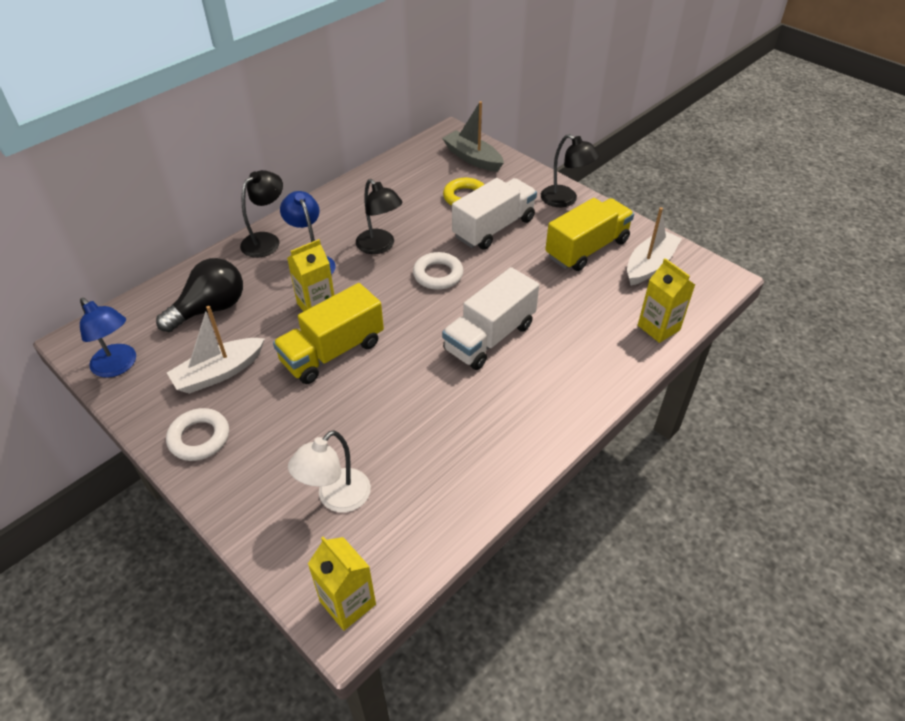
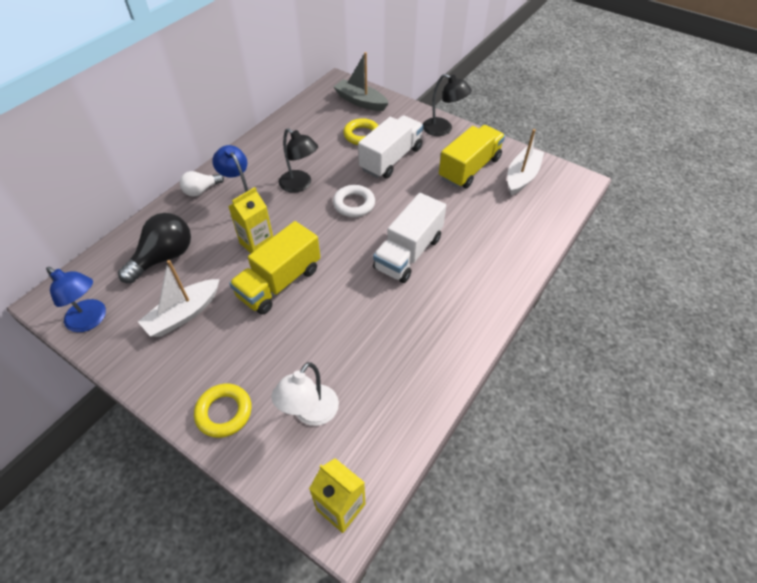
camera: 10 degrees left, 5 degrees up
(199, 438) = (178, 376): white ring -> none
(241, 483) = (224, 412): none -> yellow ring
(266, 240) = (201, 190): black lamp -> white light bulb
(658, 328) = (540, 228): yellow carton -> none

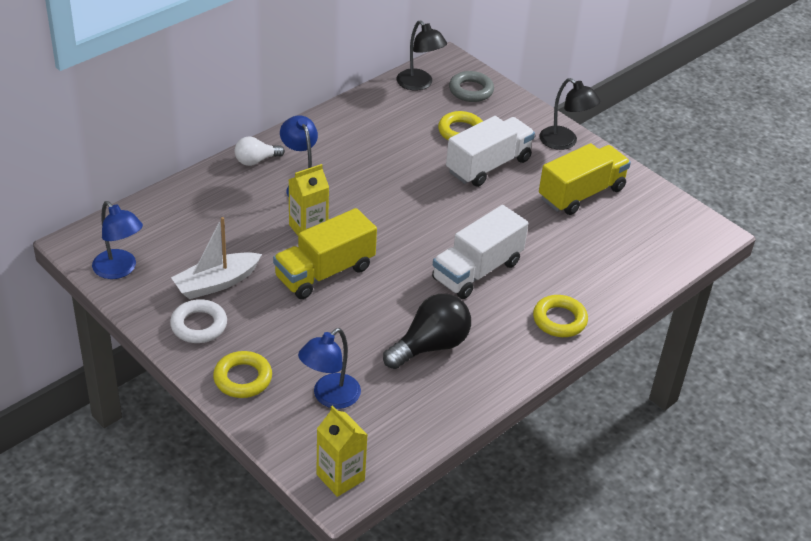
camera: 10 degrees right, 10 degrees down
(164, 257) = (203, 223): black light bulb -> black light bulb (430, 346)
(300, 185) = (371, 175): black lamp -> black lamp (419, 84)
(311, 413) = (329, 397): white lamp -> blue lamp
(354, 204) = (429, 208): white ring -> white ring (199, 325)
(360, 101) = (471, 90): grey boat -> grey ring
(490, 285) = (559, 320): none -> yellow ring
(521, 177) = (642, 214): white boat -> none

